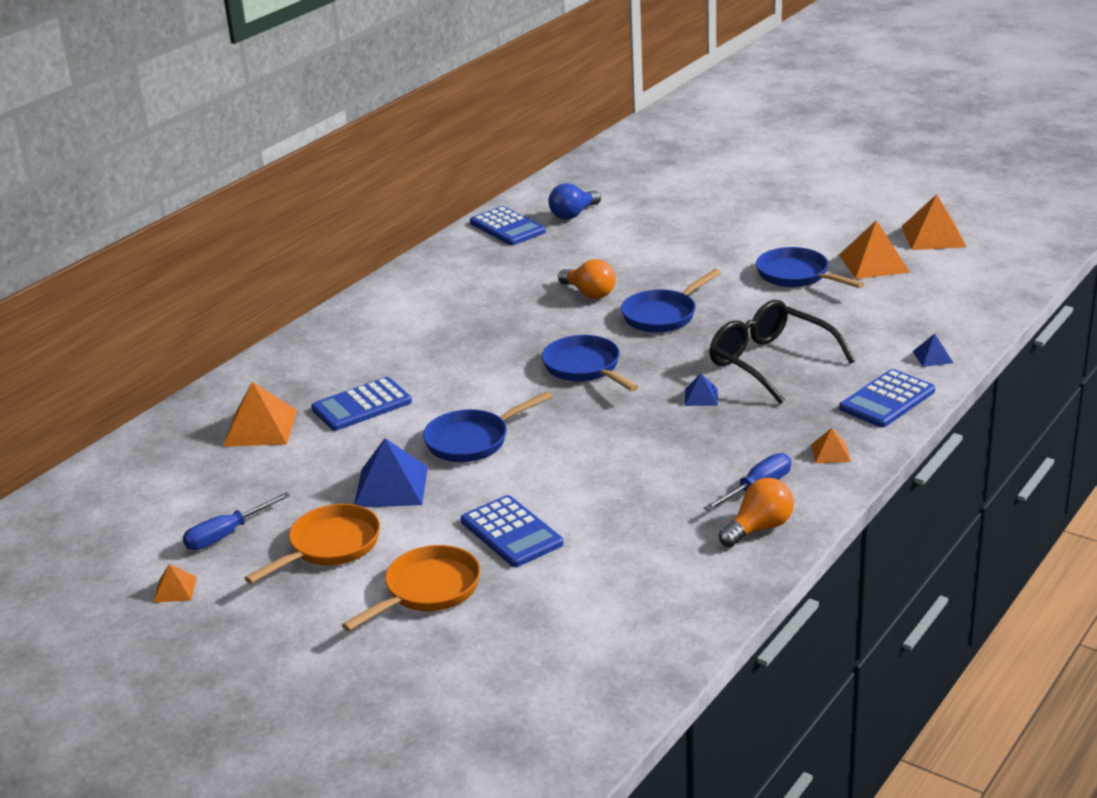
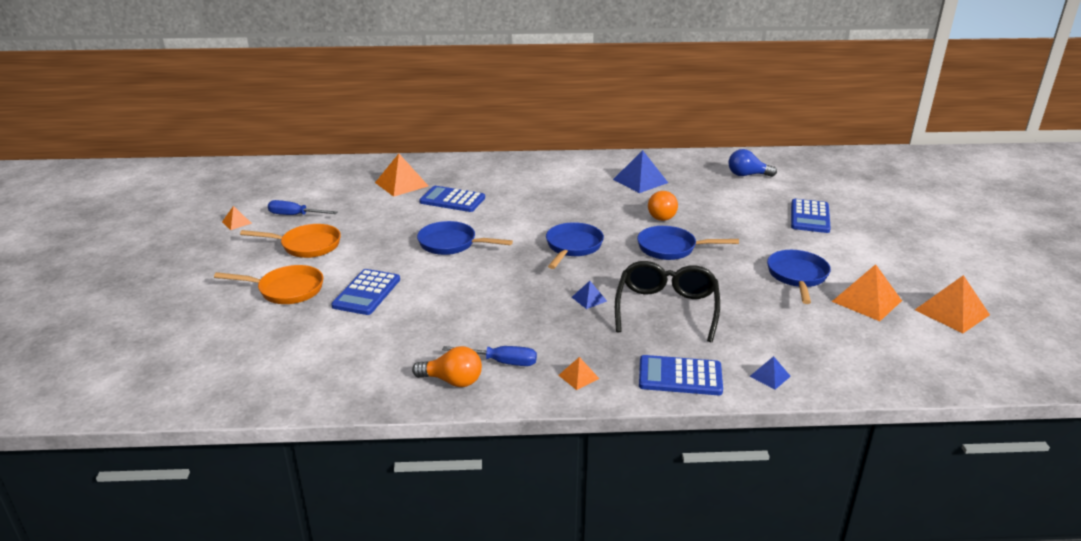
camera: 50 degrees right, 0 degrees up
(391, 486) = (380, 239): blue pyramid -> blue pyramid (640, 181)
(507, 227) = (699, 163): blue calculator -> blue calculator (810, 217)

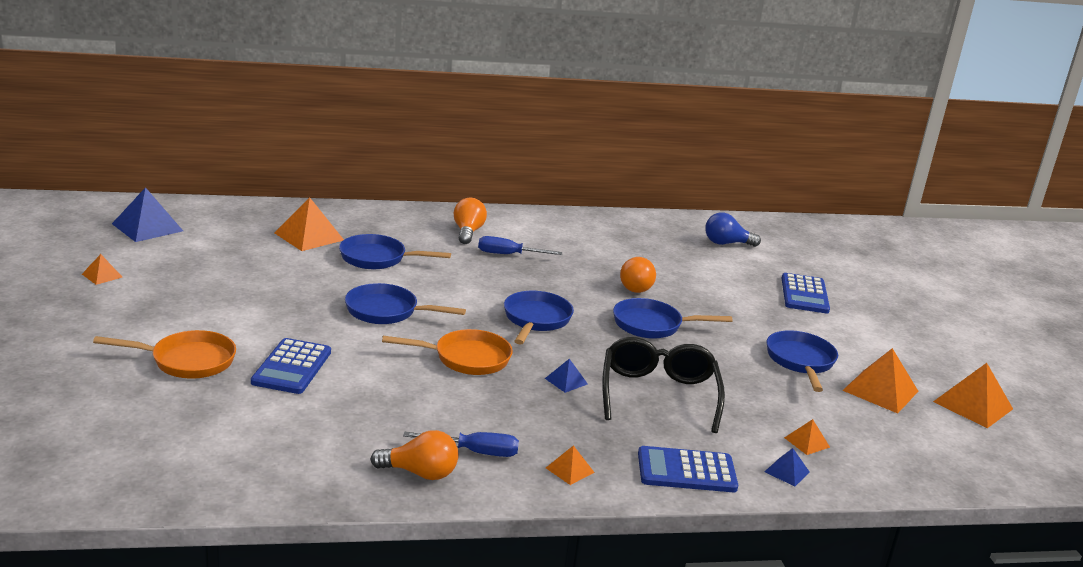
camera: 10 degrees left, 5 degrees down
(295, 215) = (178, 269): blue screwdriver -> blue screwdriver (508, 255)
(307, 246) = (202, 307): orange pan -> orange pan (466, 358)
(452, 200) = (377, 258): blue calculator -> blue pan
(529, 175) = (468, 232): none -> orange light bulb
(640, 181) = (603, 245): blue pyramid -> blue pyramid (147, 227)
(792, 349) = (807, 442): none -> orange pyramid

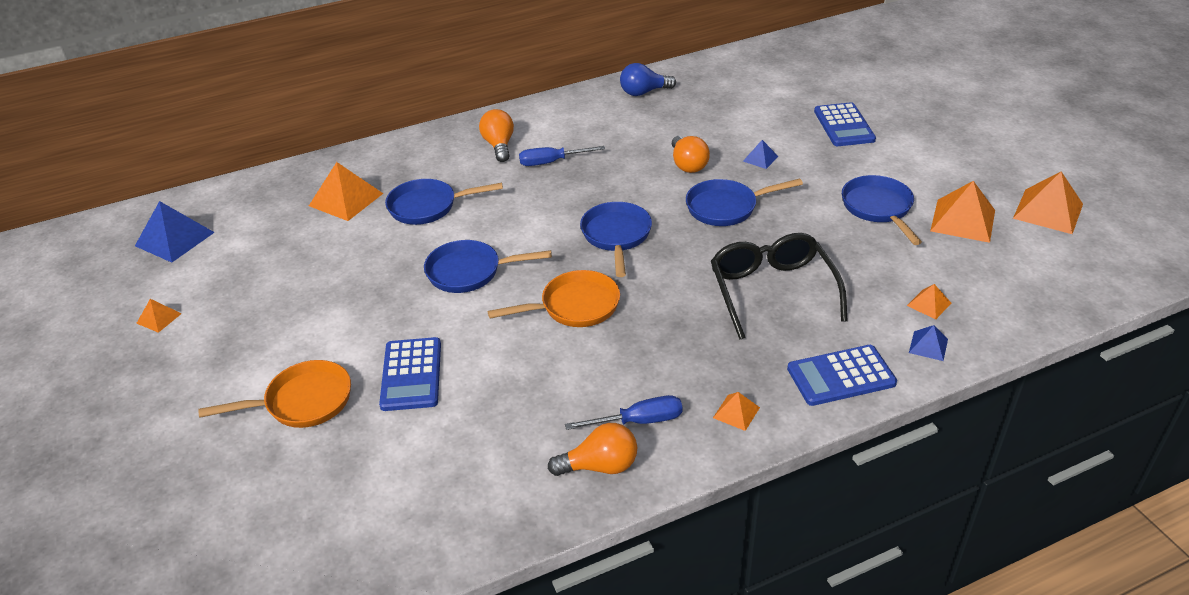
camera: 10 degrees left, 15 degrees up
(566, 381) = (680, 303): blue pyramid -> blue pyramid (760, 158)
(726, 243) = (745, 85): blue light bulb -> blue light bulb (644, 92)

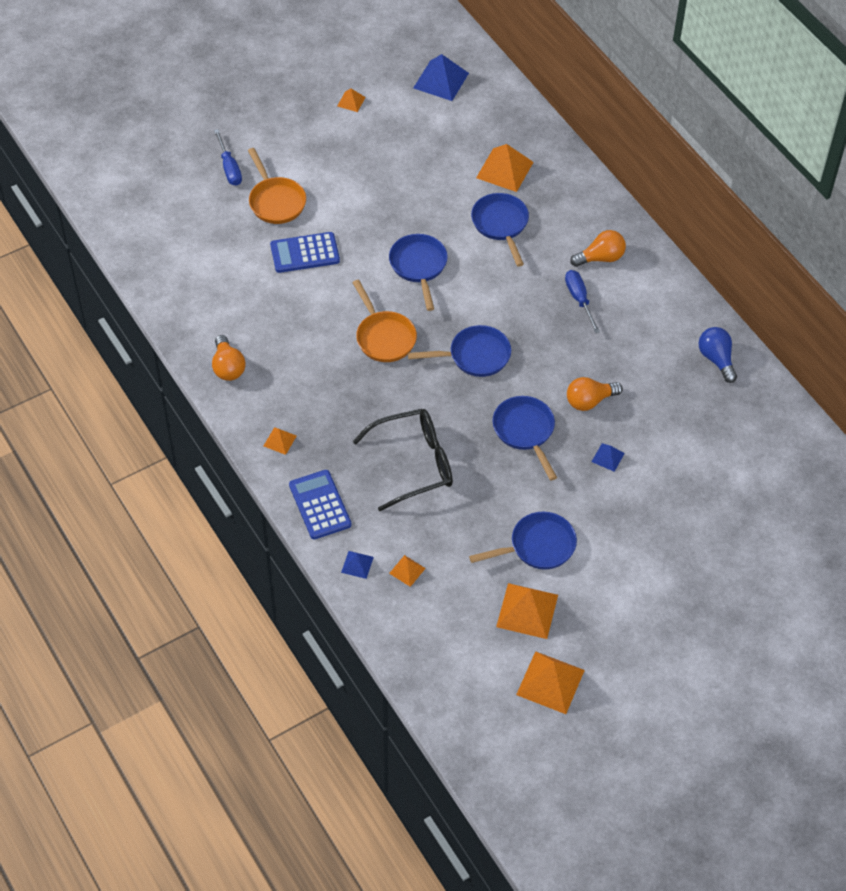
camera: 80 degrees right, 15 degrees up
(638, 421) = (268, 385): blue screwdriver -> blue screwdriver (229, 168)
(844, 125) = (679, 528): blue calculator -> none

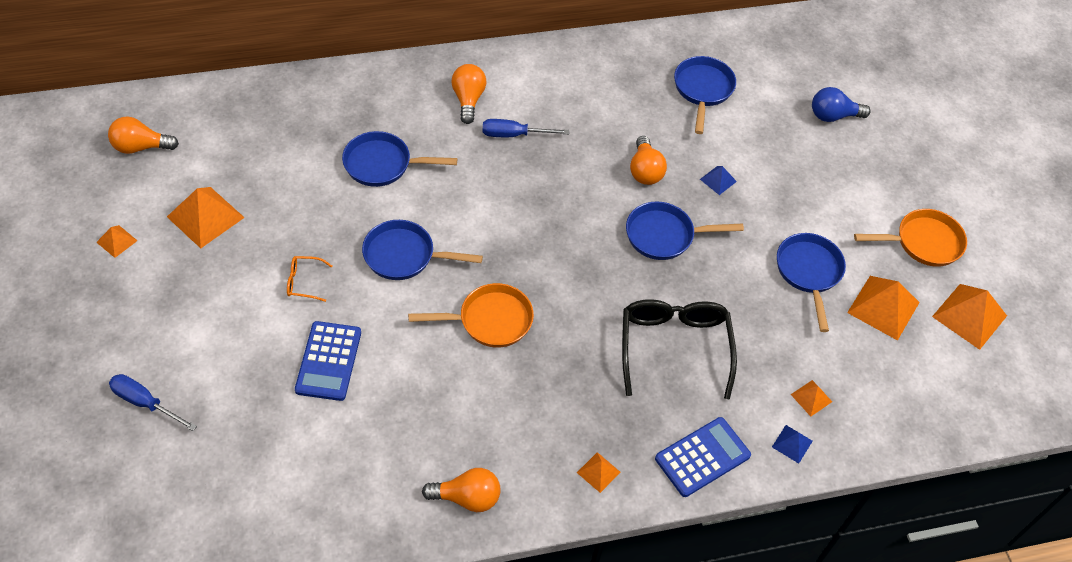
camera: 75 degrees left, 0 degrees up
(229, 168) = (145, 403): blue screwdriver -> blue screwdriver turned 150 degrees counterclockwise
(276, 201) = (230, 367): orange pan -> orange pan (923, 242)
(320, 505) = (702, 457): blue calculator -> blue calculator turned 150 degrees clockwise
(366, 216) = (304, 282): none -> orange glasses
(441, 80) = (141, 147): blue pyramid -> orange light bulb
(475, 356) = (550, 245): blue pan -> blue pan (703, 90)
(504, 169) = (307, 135): orange pyramid -> orange pyramid (205, 217)
(716, 359) = (630, 60): blue light bulb -> blue light bulb (833, 116)

